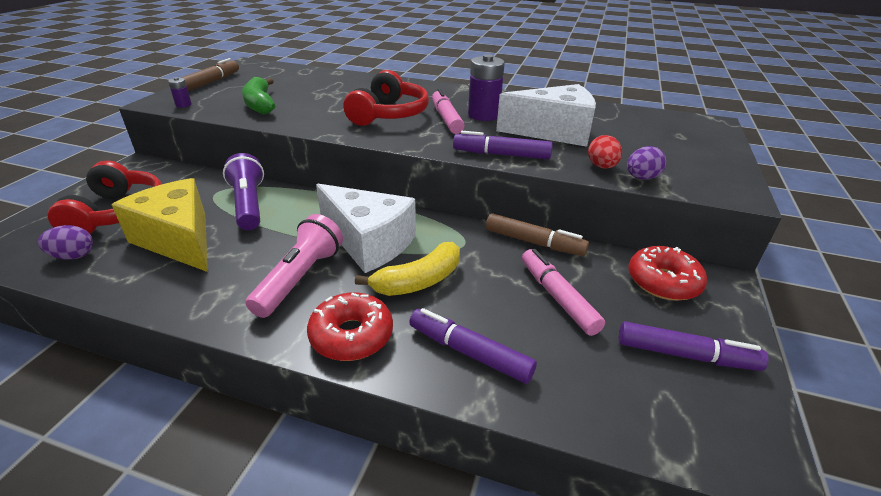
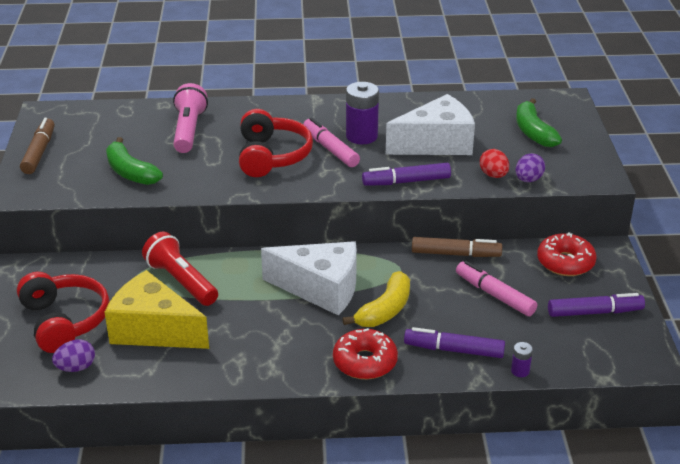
camera: 20 degrees left, 0 degrees up
(183, 105) = (50, 191): purple battery -> purple battery (520, 371)
(249, 205) = (181, 281): purple flashlight -> red flashlight
(300, 278) = (290, 333): pink flashlight -> pink flashlight (188, 130)
(664, 140) = (533, 132): none -> green banana

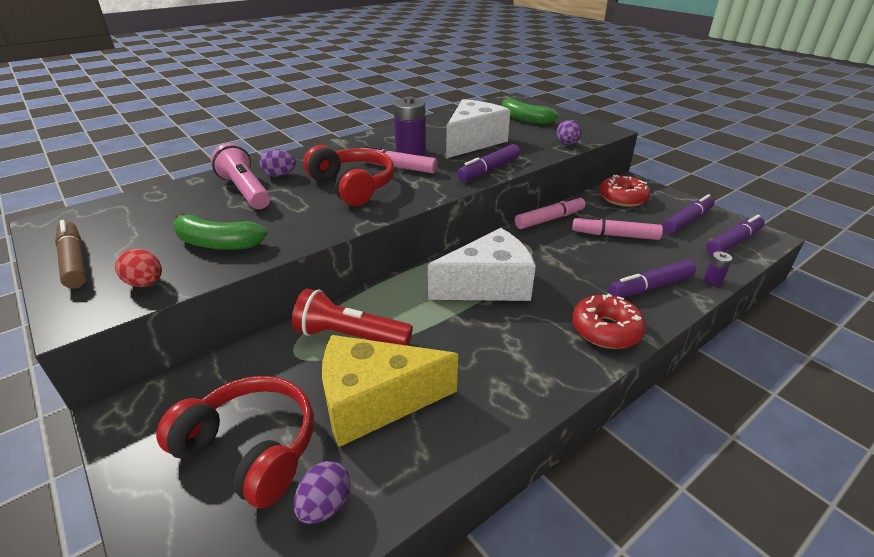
camera: 35 degrees left, 0 degrees up
(228, 123) = (279, 175): none -> purple egg
(385, 310) = (560, 280): yellow banana -> none
(455, 254) = (549, 219): brown marker -> pink marker
(493, 175) = (541, 148): red egg -> red egg (146, 283)
(605, 351) = (733, 242): none -> purple marker

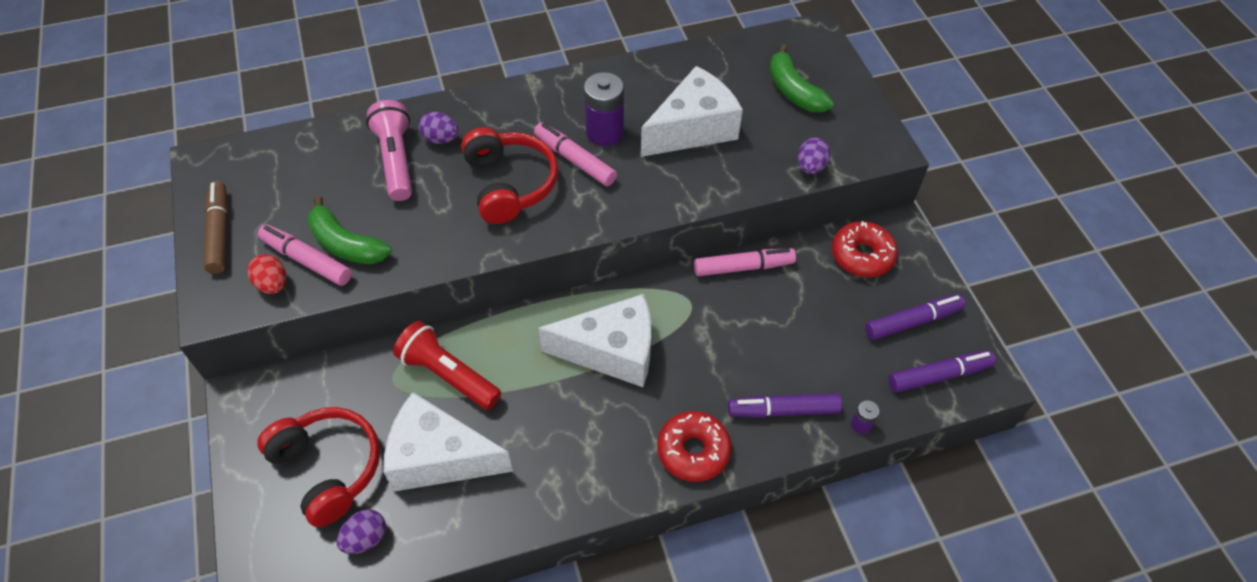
camera: 20 degrees right, 20 degrees up
(374, 402) = (439, 457): yellow cheese -> white cheese
(489, 170) = (677, 196): purple marker -> none
(615, 235) = (802, 319): pink marker -> pink marker (307, 260)

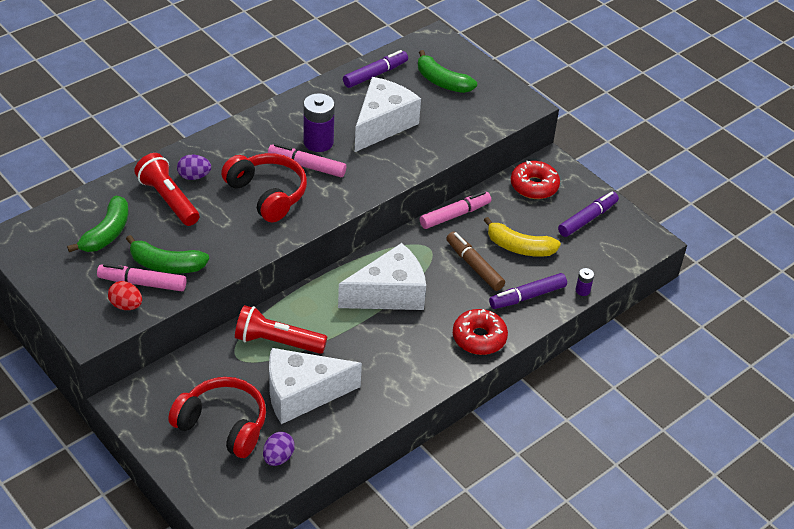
camera: 25 degrees left, 10 degrees down
(219, 232) = (58, 283): brown marker -> brown marker (474, 266)
(306, 184) = (107, 233): none -> green banana
(396, 160) = (168, 199): pink flashlight -> red flashlight
(804, 336) = (519, 247): none -> yellow banana
(810, 167) = (479, 129): purple egg -> none
(939, 375) = (619, 247): purple marker -> purple marker (375, 74)

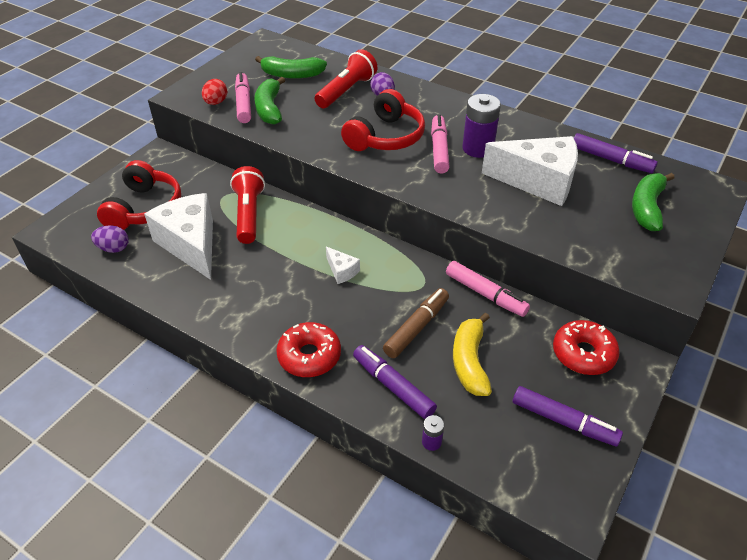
camera: 75 degrees right, 0 degrees up
(389, 294) = (342, 271): white cheese -> white cheese, size x0.43

